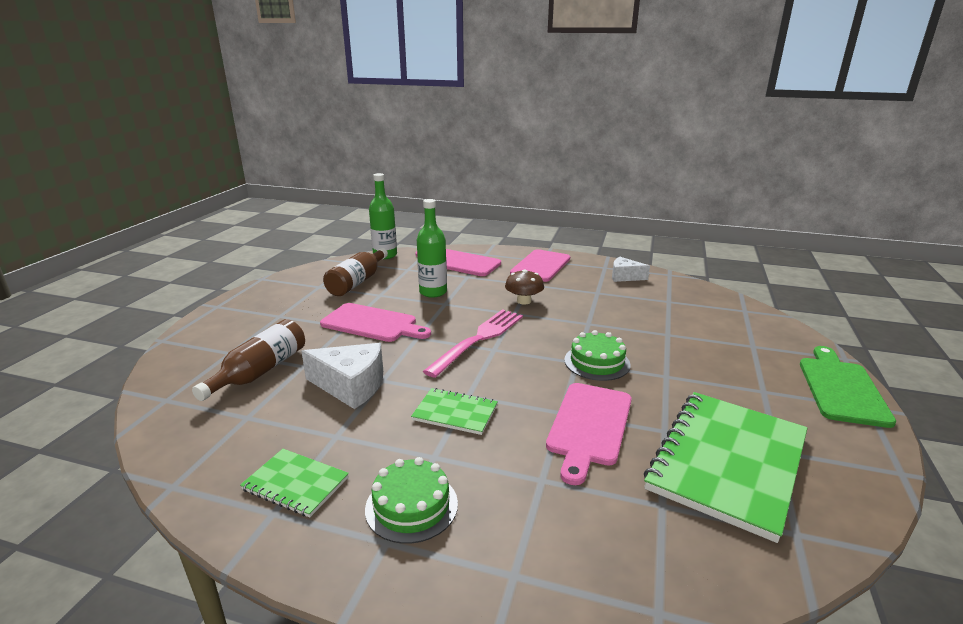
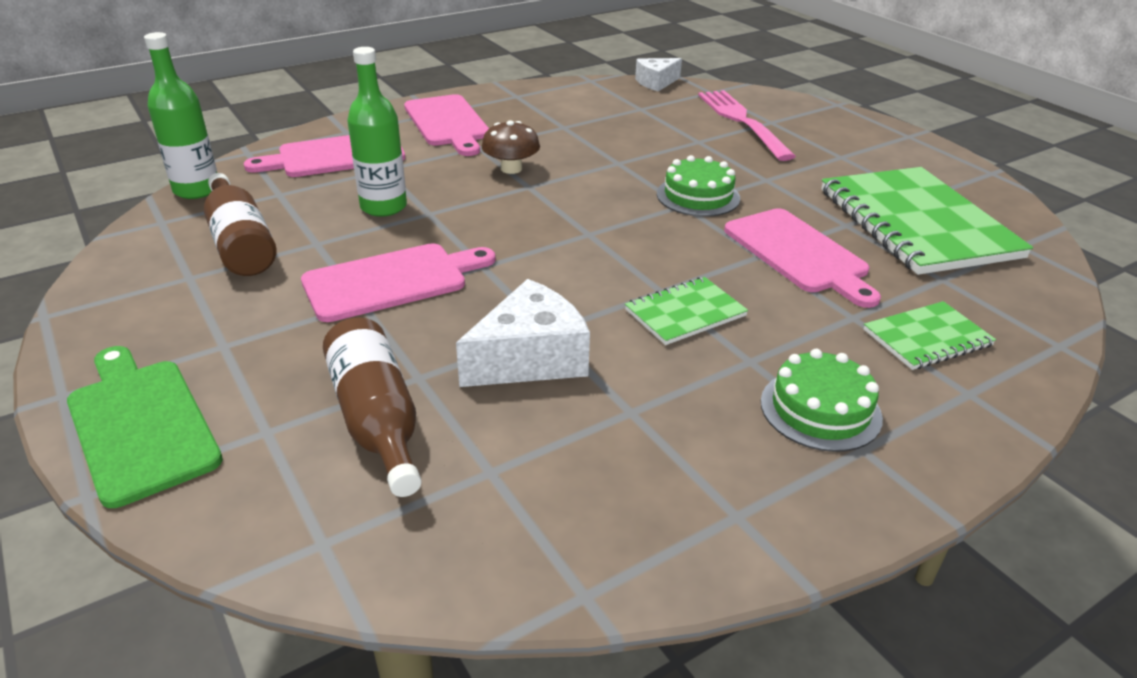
camera: 50 degrees left, 10 degrees up
(295, 484) = (697, 478): green notebook -> green notebook (927, 338)
(478, 339) = (553, 232): pink fork -> pink fork (742, 122)
(624, 277) = (556, 99): white cheese -> white cheese (656, 82)
(841, 388) = (874, 129): green cutting board -> green cutting board (141, 424)

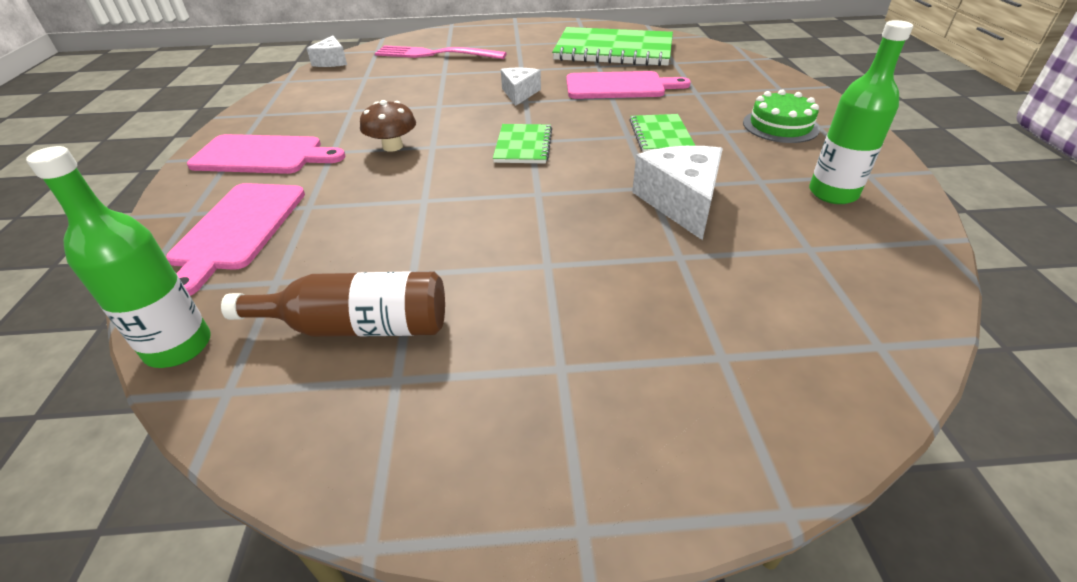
camera: 60 degrees left, 5 degrees up
(141, 424) = (676, 452): green cutting board -> none
(377, 420) = (729, 289): brown bottle -> none
(383, 207) = (384, 221): green bottle -> green bottle (833, 193)
(392, 281) = (524, 241): pink cutting board -> none
(698, 196) = (519, 93): green cake -> white cheese
(927, 338) = (727, 82): green notebook -> green notebook (523, 146)

